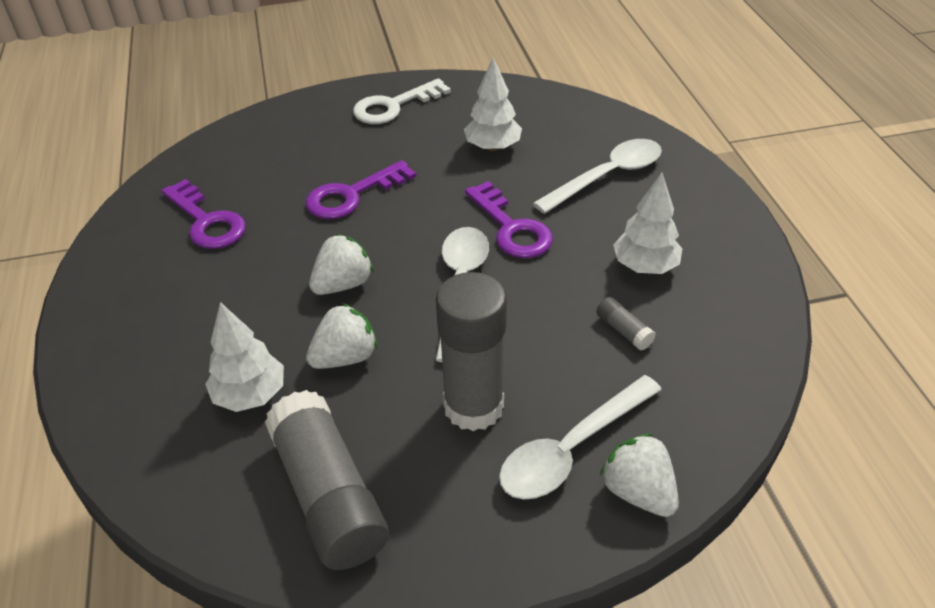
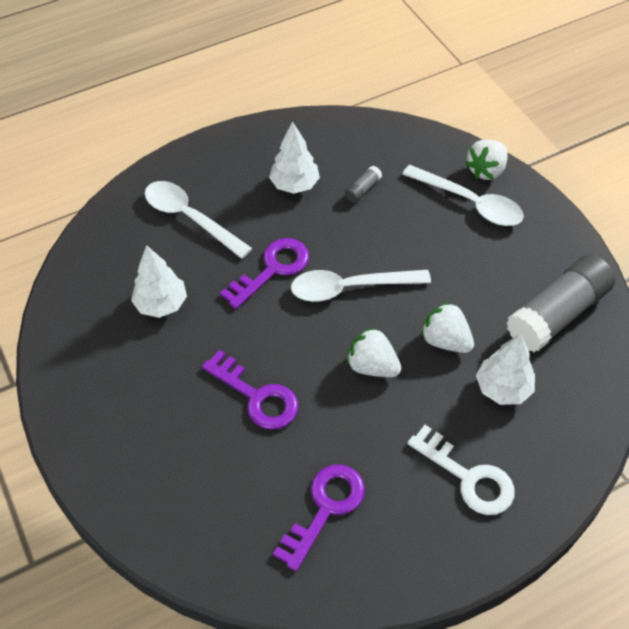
camera: 105 degrees left, 10 degrees up
(394, 106) = (101, 404): white key -> white key (468, 477)
(473, 406) = (458, 256): grey glue stick -> none

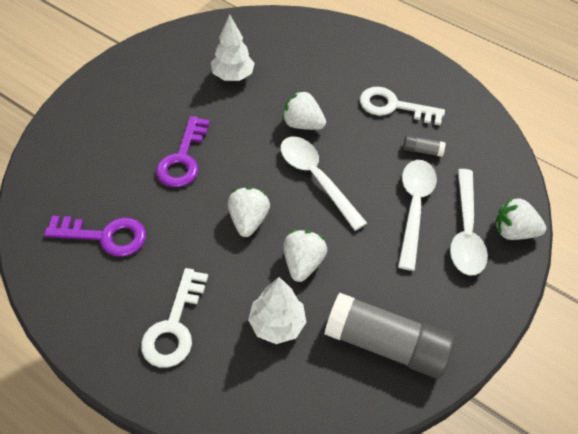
camera: 60 degrees right, 0 degrees up
(189, 218) = (318, 60): white spoon -> white spoon (414, 207)
(272, 269) = (302, 124): purple key -> white strawberry
(295, 185) = (394, 106): white tree -> white key

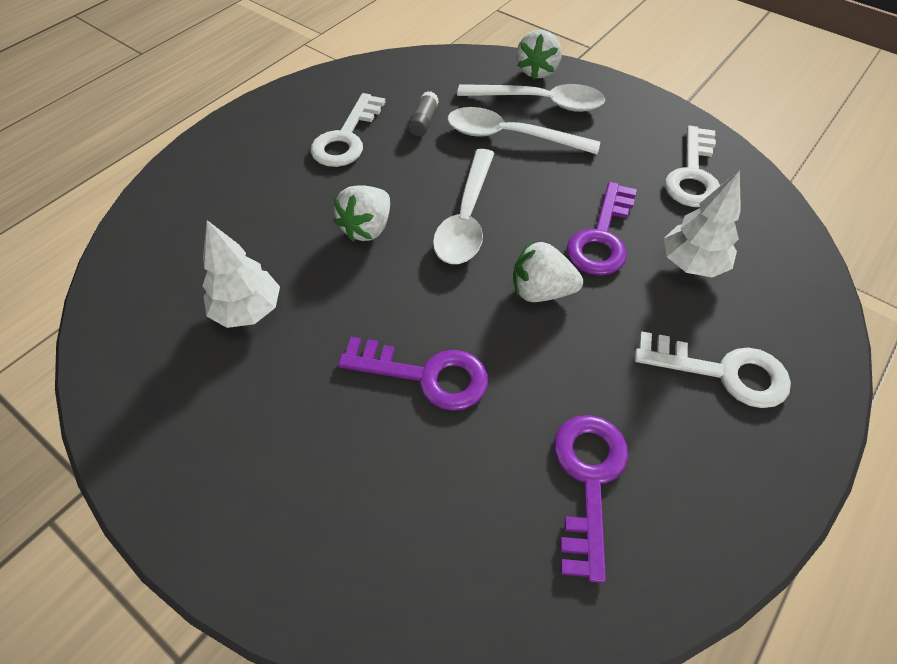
camera: 85 degrees left, 0 degrees up
(303, 263) = (602, 237): white strawberry -> purple key
(315, 178) = (466, 219): white spoon -> white spoon turned 45 degrees counterclockwise
(385, 344) = (693, 174): grey glue stick -> white key

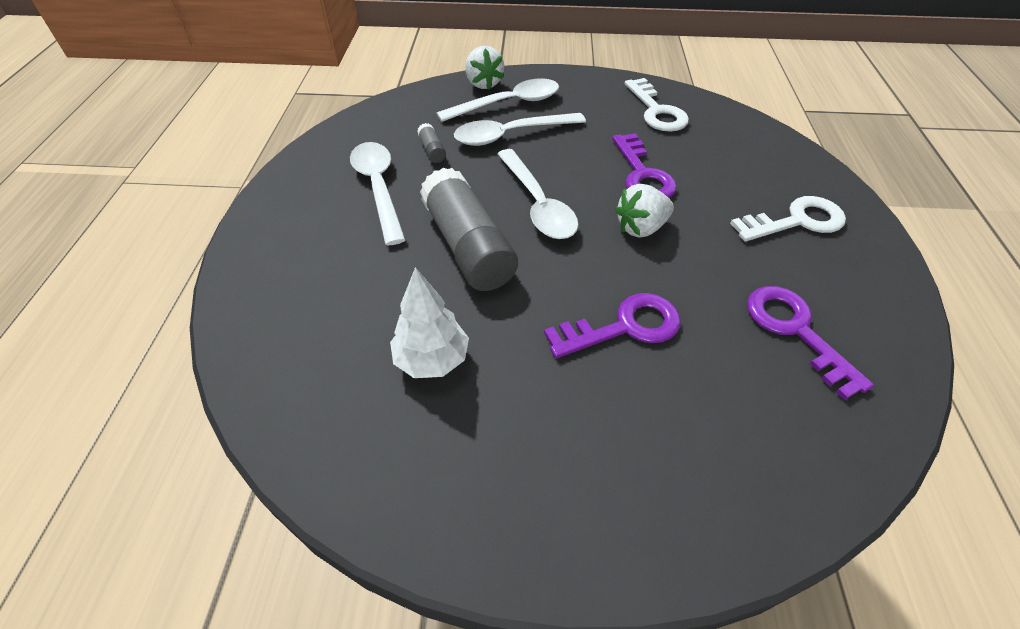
camera: 35 degrees left, 5 degrees down
(346, 137) = (378, 188): white key -> white spoon
(367, 228) = (468, 247): white strawberry -> grey glue stick
(692, 264) = (713, 165): white tree -> none

